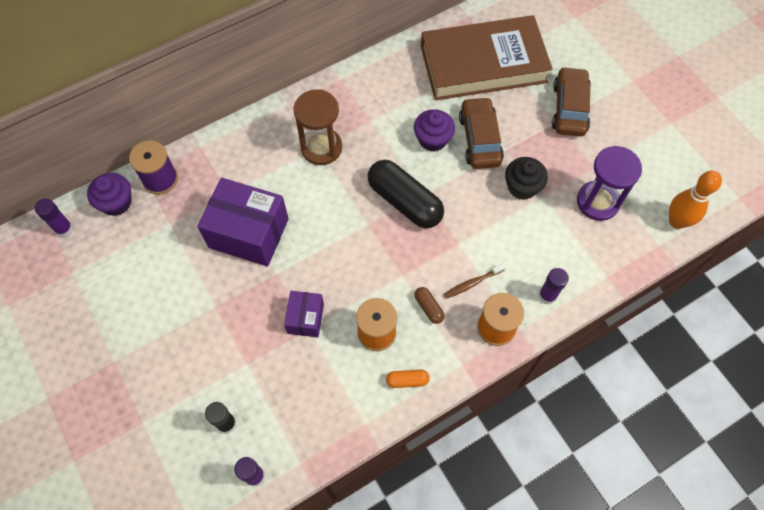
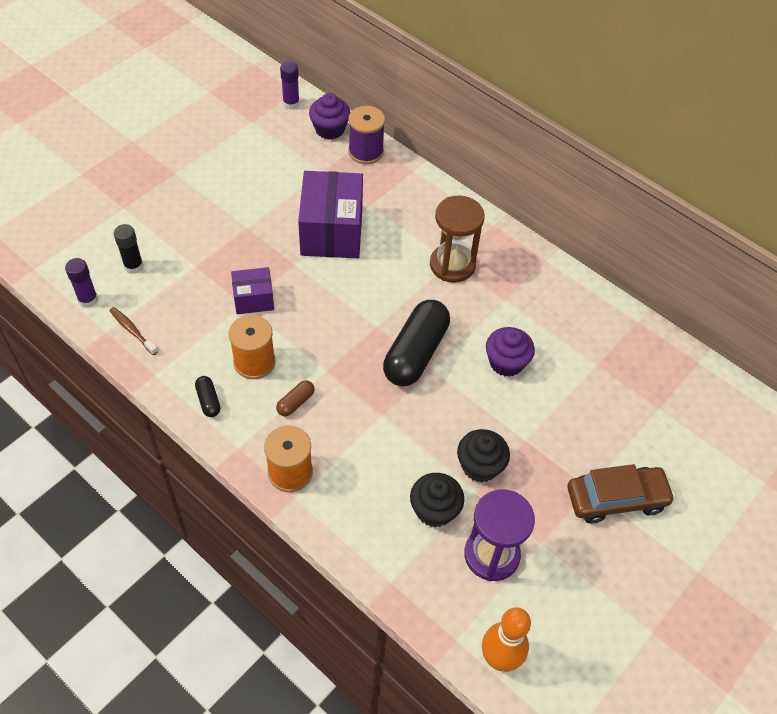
camera: 70 degrees right, 10 degrees down
(407, 380) = (208, 401): orange capsule -> black capsule
(472, 283) = (337, 438): brown toothbrush -> brown toothbrush (132, 331)
(479, 139) = (527, 409): brown car -> none
(483, 64) = (635, 392): brown book -> none
(547, 296) = (345, 518): purple glue stick -> none
(553, 229) = (434, 510): none -> black cupcake

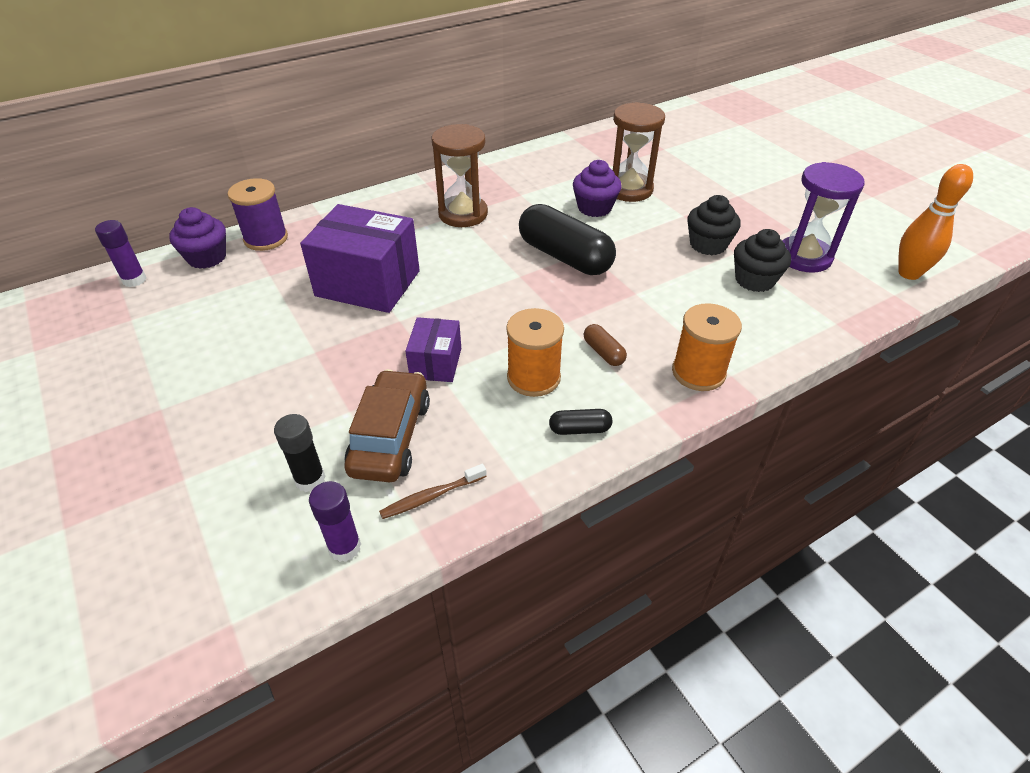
camera: 70 degrees left, 10 degrees down
(553, 386) = (629, 190): none -> brown hourglass
(616, 499) = (750, 185): brown car -> brown car (390, 436)

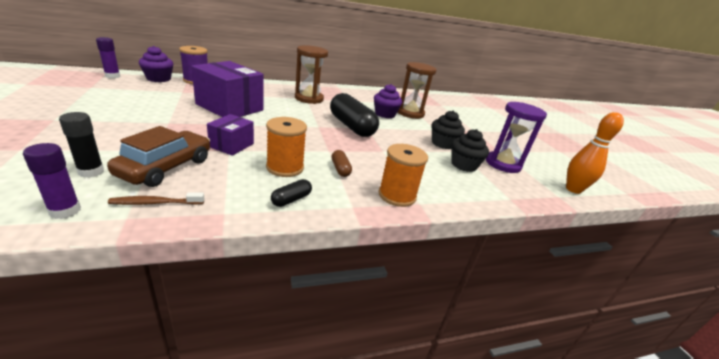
camera: 10 degrees right, 15 degrees down
(579, 429) = (291, 199): black capsule -> black capsule turned 60 degrees counterclockwise

